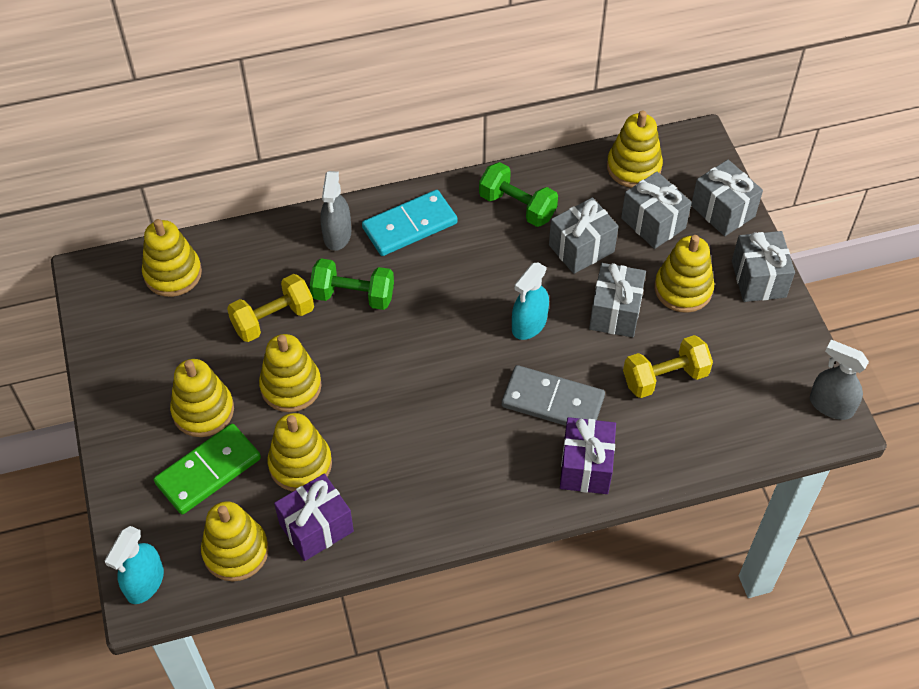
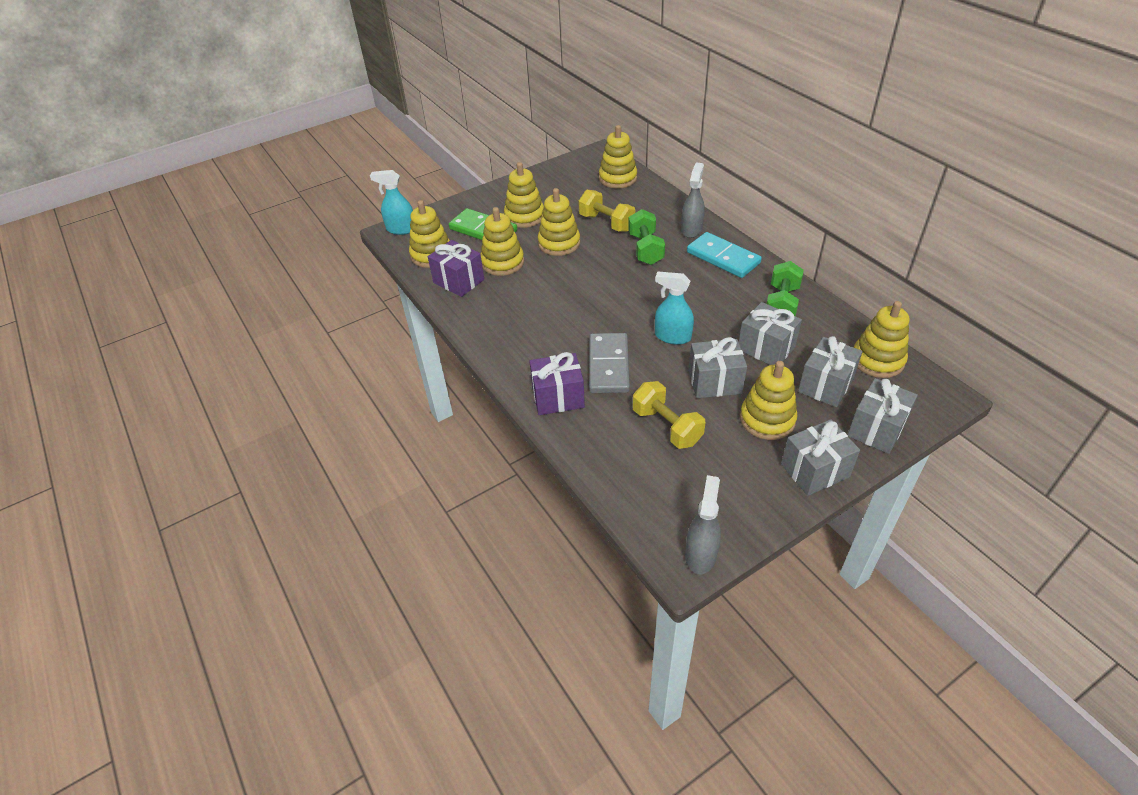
camera: 75 degrees right, 10 degrees down
(337, 235) = (691, 229): grey spray bottle -> grey spray bottle turned 120 degrees clockwise

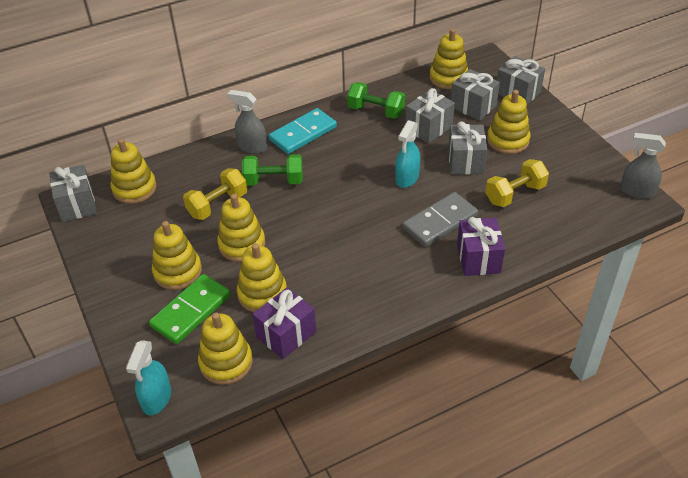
camera: 85 degrees left, 0 degrees up
(608, 365) = (440, 222): grey domino -> grey domino turned 45 degrees counterclockwise
(815, 470) = (557, 127): grey gift -> grey gift (77, 205)

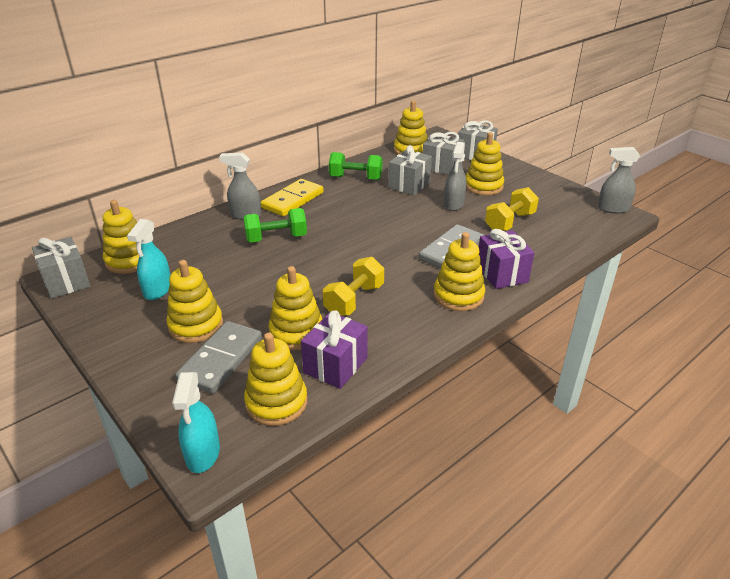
camera: 15 degrees left, 10 degrees down
(191, 311) = (221, 359): green domino -> grey domino
(217, 205) = (224, 263): yellow dumbbell -> yellow dumbbell (354, 300)
(242, 244) = (260, 293): yellow stacking toy -> yellow stacking toy (458, 296)
(303, 133) = (292, 200): turquoise domino -> yellow domino
(407, 178) = (405, 222): turquoise spray bottle -> turquoise spray bottle (157, 290)
(465, 161) = (453, 204): grey gift -> grey spray bottle

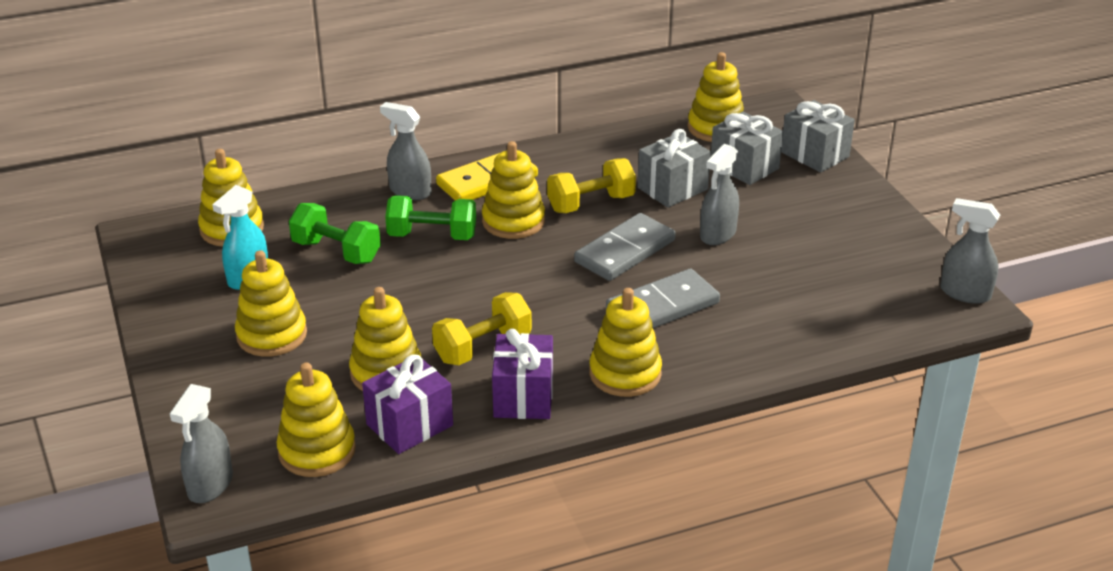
camera: 20 degrees right, 0 degrees up
(66, 281) = (147, 242): grey gift -> none
(203, 454) = (210, 485): turquoise spray bottle -> grey spray bottle
(221, 359) = (281, 384): grey domino -> grey domino (625, 251)
(355, 178) = (599, 161): green dumbbell -> green dumbbell (336, 251)
(483, 186) = (786, 213): yellow stacking toy -> yellow stacking toy (513, 221)
(501, 274) = (709, 356): purple gift -> purple gift (523, 397)
(509, 222) = (781, 281): yellow dumbbell -> yellow dumbbell (591, 203)

